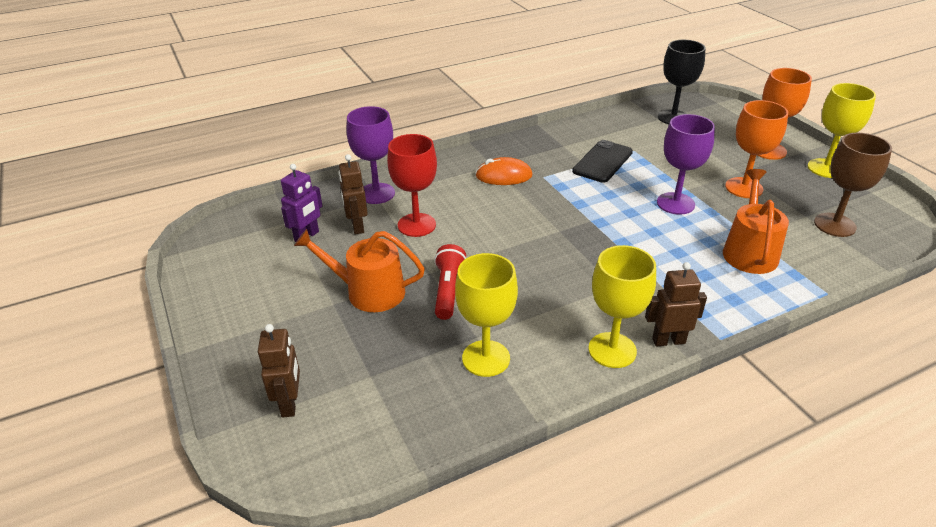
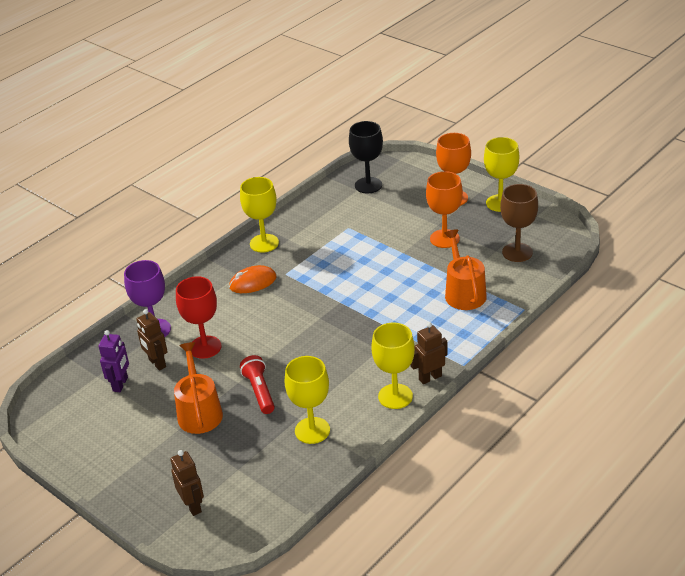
camera: 20 degrees left, 0 degrees up
(368, 291) = (199, 412): orange watering can -> orange watering can turned 90 degrees clockwise
(535, 143) = (264, 243): none -> yellow goblet
(603, 162) = (327, 246): black phone -> none
(675, 203) = (398, 268): purple goblet -> none

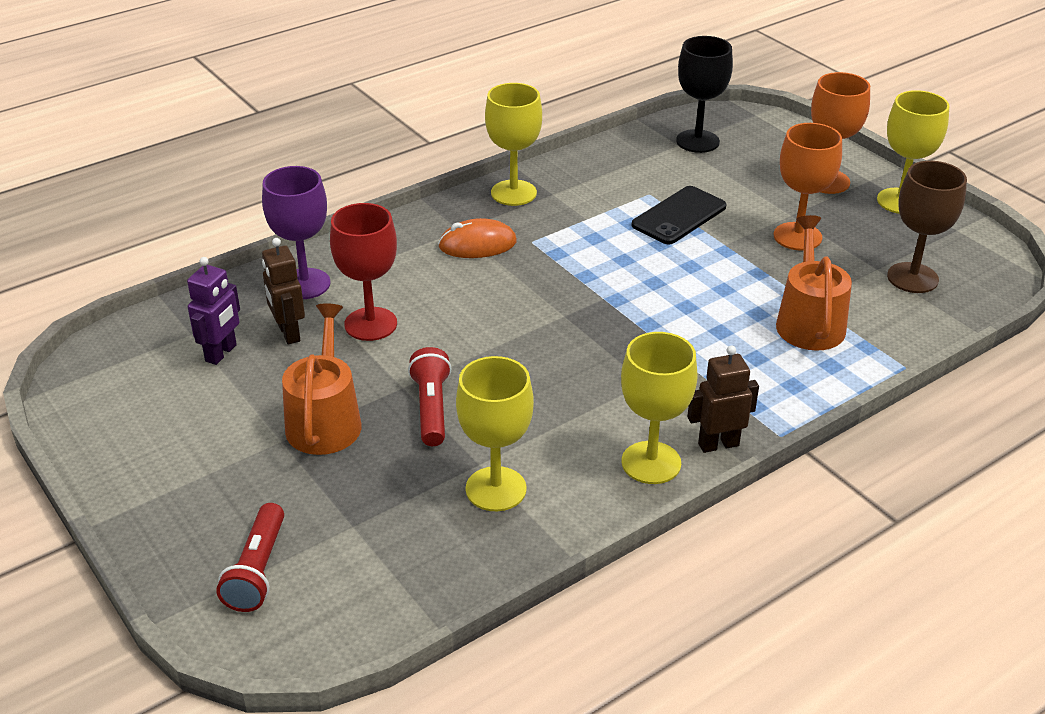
camera: 10 degrees right, 0 degrees up
(193, 506) = (257, 570): brown robot -> red flashlight
(370, 239) = (679, 216): none -> black phone

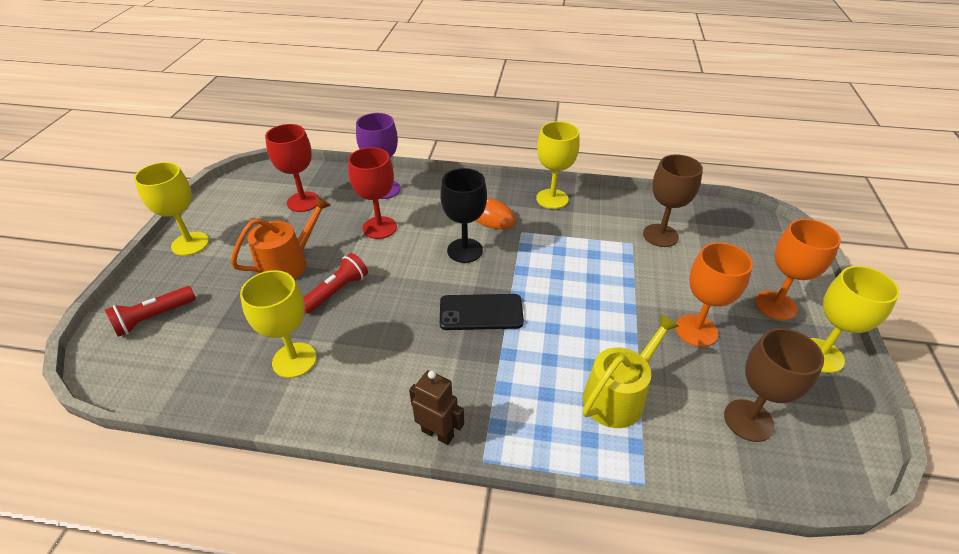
camera: 45 degrees right, 5 degrees up
(221, 353) = (303, 202): purple robot -> red goblet
(288, 333) = (341, 209): brown robot -> none
(651, 463) = (385, 412): yellow goblet -> yellow goblet (190, 244)
(664, 173) = (660, 235): none -> brown goblet
(679, 216) = (631, 267): black phone -> black phone (481, 312)
(697, 141) = (713, 227): black goblet -> black goblet (465, 250)
(809, 322) = (618, 396): orange watering can -> yellow watering can

